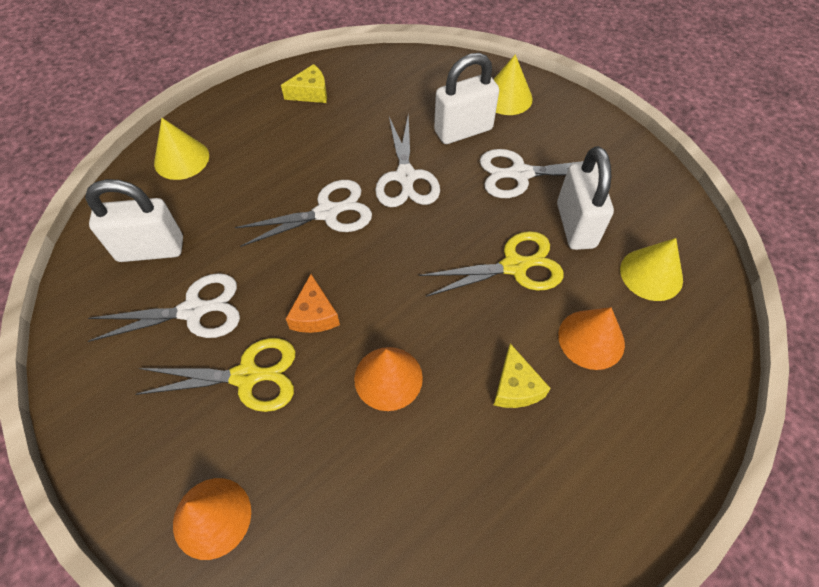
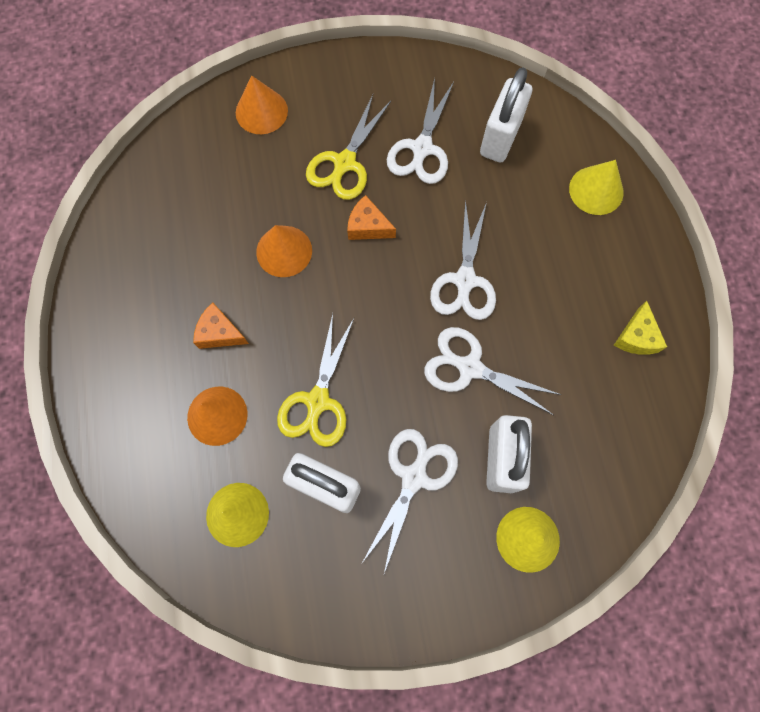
camera: 120 degrees right, 15 degrees up
(515, 387) = (220, 333): yellow cheese -> orange cheese

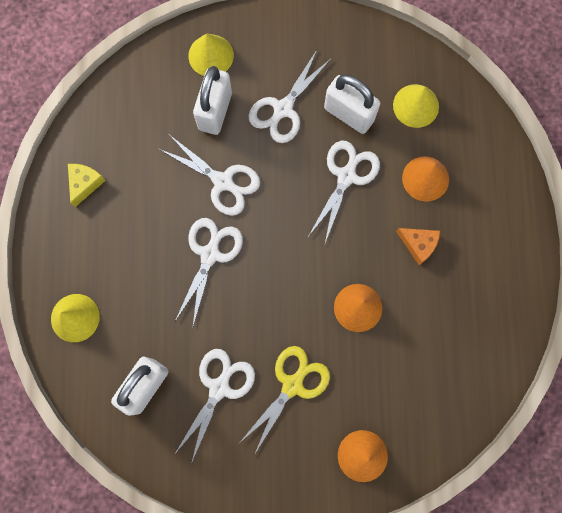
camera: 170 degrees left, 5 degrees up
(317, 402) = (346, 176): yellow scissors -> white scissors
(368, 226) = (282, 318): orange cheese -> none

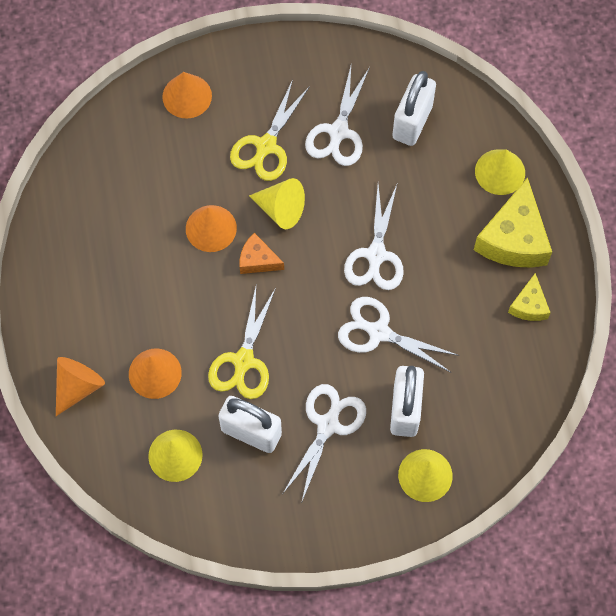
camera: 170 degrees right, 10 degrees down
(80, 248) = (514, 238): none -> yellow cheese
(289, 315) = (281, 209): none -> yellow cone
(346, 176) = (243, 361): white scissors -> yellow scissors
(418, 244) = (154, 301): orange cheese -> orange cheese (258, 260)
(494, 178) = (78, 386): none -> orange cone

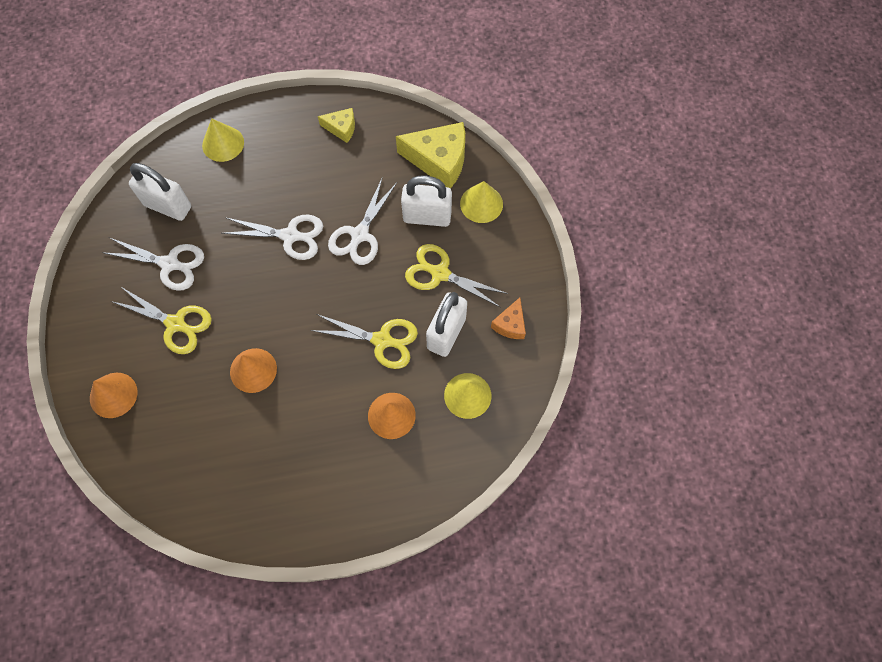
camera: 90 degrees left, 0 degrees up
(78, 386) = (403, 484): orange cone -> none
(258, 260) = (288, 330): orange cheese -> orange cheese (510, 324)
(281, 209) = (240, 311): yellow cone -> none
(328, 424) = (439, 273): white scissors -> yellow scissors
(514, 238) = (283, 136): yellow cheese -> yellow cheese (439, 160)

